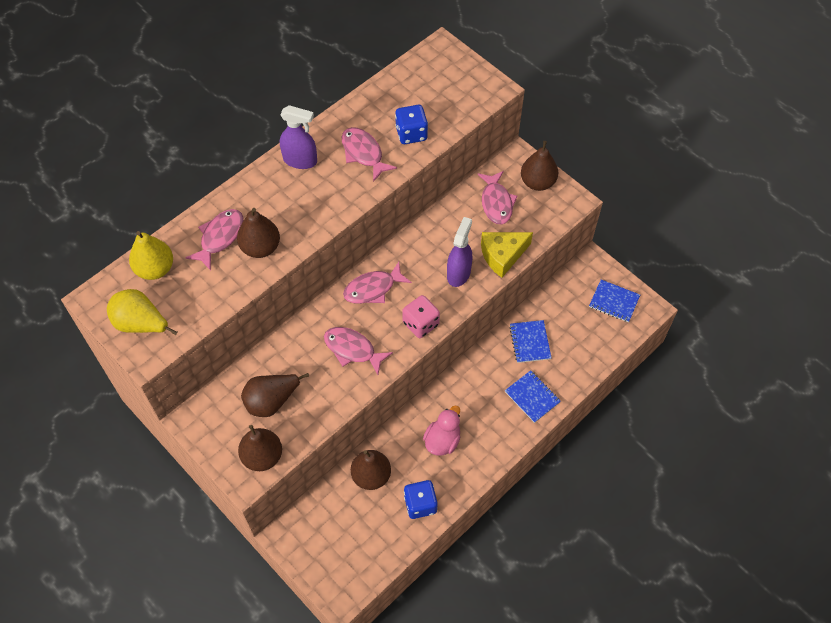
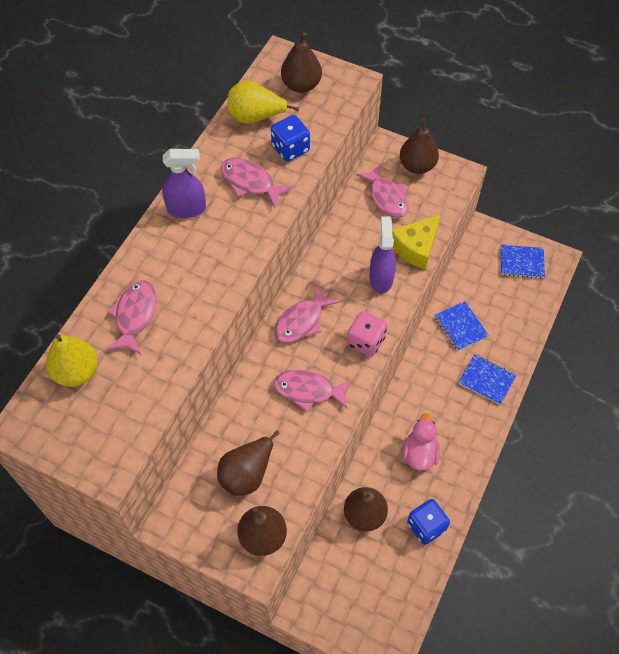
camera: 20 degrees left, 0 degrees up
(141, 324) = (87, 438): yellow pear -> yellow pear (256, 117)
(260, 247) = (184, 313): brown pear -> brown pear (301, 85)

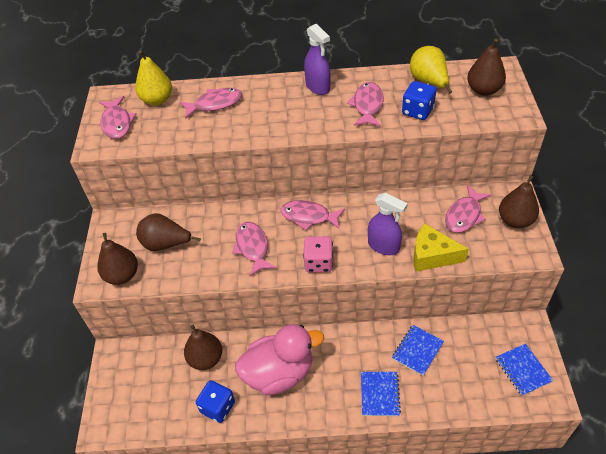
camera: 65 degrees right, 10 degrees down
(85, 431) = (117, 123): none -> pink fish
(381, 278) = (384, 246): purple spray bottle -> purple spray bottle turned 60 degrees clockwise
(419, 453) = (279, 373): pink duck -> pink duck, size x1.71

